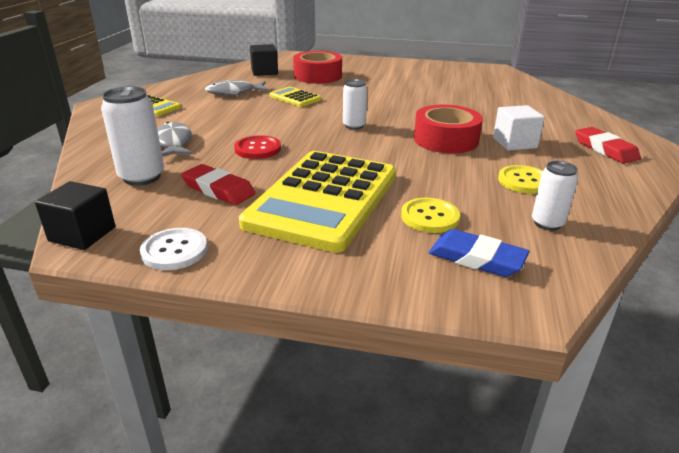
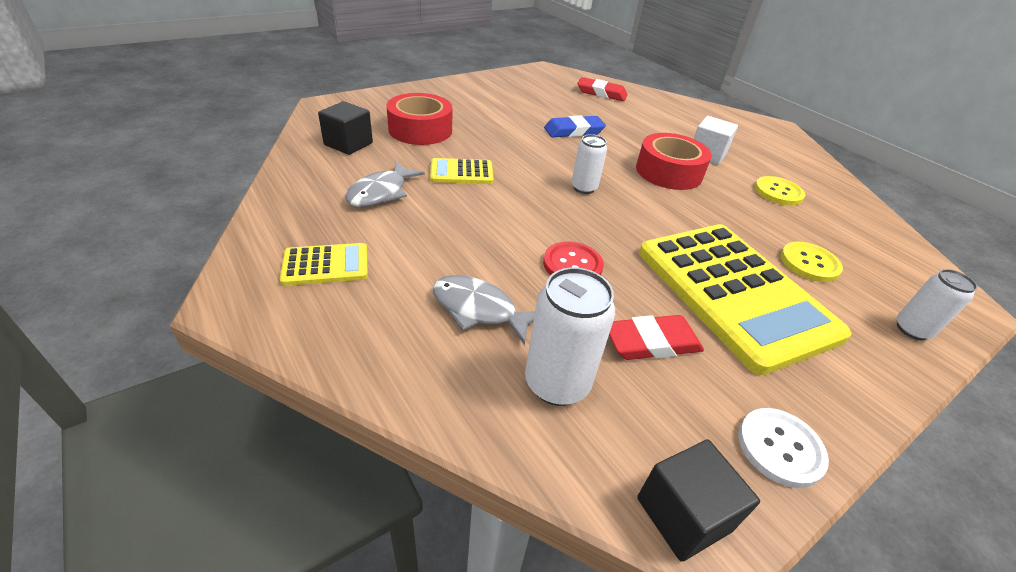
camera: 50 degrees left, 10 degrees up
(476, 258) = (890, 284): blue eraser -> blue eraser (574, 131)
(547, 223) = (852, 226): white can -> white can (912, 330)
(605, 149) = (752, 137): red eraser -> red eraser (601, 93)

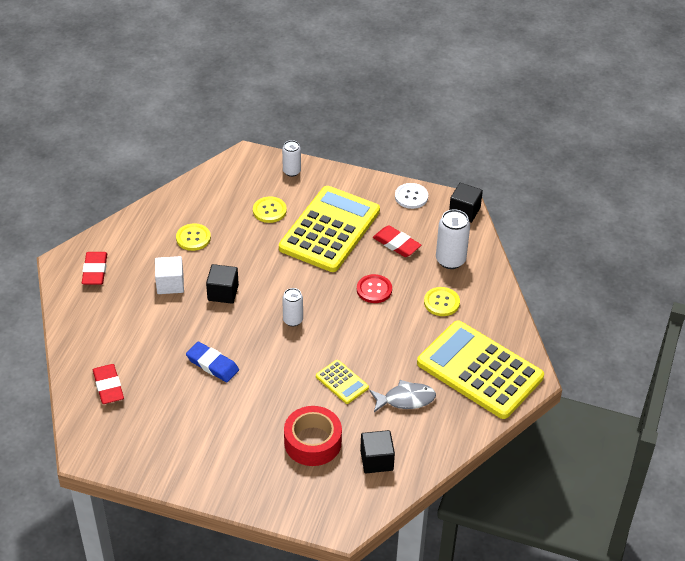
camera: 125 degrees left, 5 degrees up
(326, 265) = (479, 370): yellow calculator -> yellow calculator, size x2.33
(479, 309) = (441, 302): grey fish -> yellow button
(668, 172) = (223, 293): red tape -> black cube
(755, 133) = (95, 271): none -> red eraser

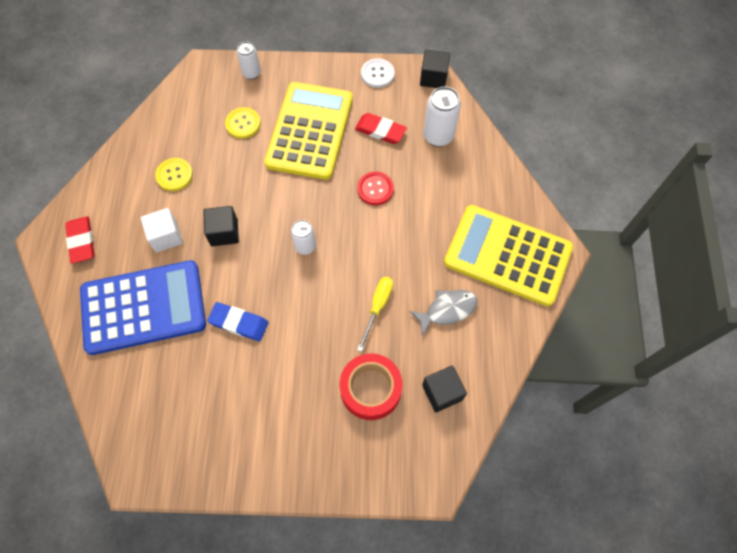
camera: 15 degrees left, 20 degrees up
(108, 386) = (135, 381): red eraser -> none
(133, 333) = (143, 307): none -> blue calculator
(342, 382) = (377, 307): yellow calculator -> yellow screwdriver
(441, 302) = (445, 186): yellow button -> none

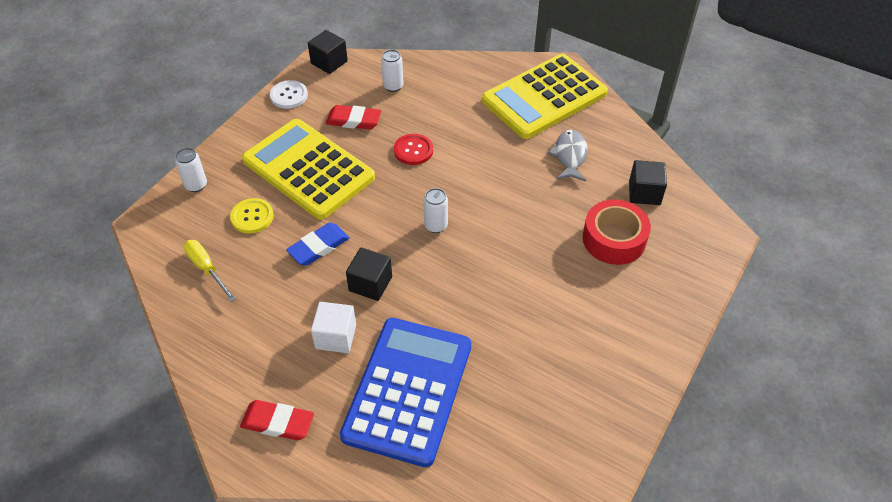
camera: 60 degrees left, 15 degrees down
(174, 175) = (264, 300): yellow button -> none
(239, 323) = (483, 312): blue eraser -> blue eraser (318, 247)
(377, 307) = (536, 200): yellow screwdriver -> yellow screwdriver (207, 269)
(380, 131) = (353, 120): red eraser -> red eraser turned 45 degrees clockwise
(438, 136) = (393, 86): white can -> white can, size x0.63

